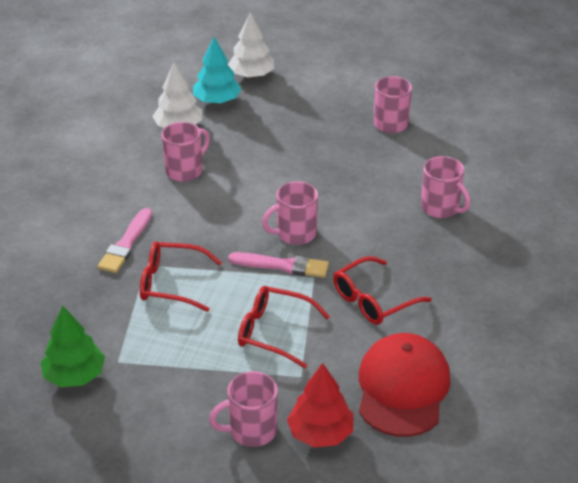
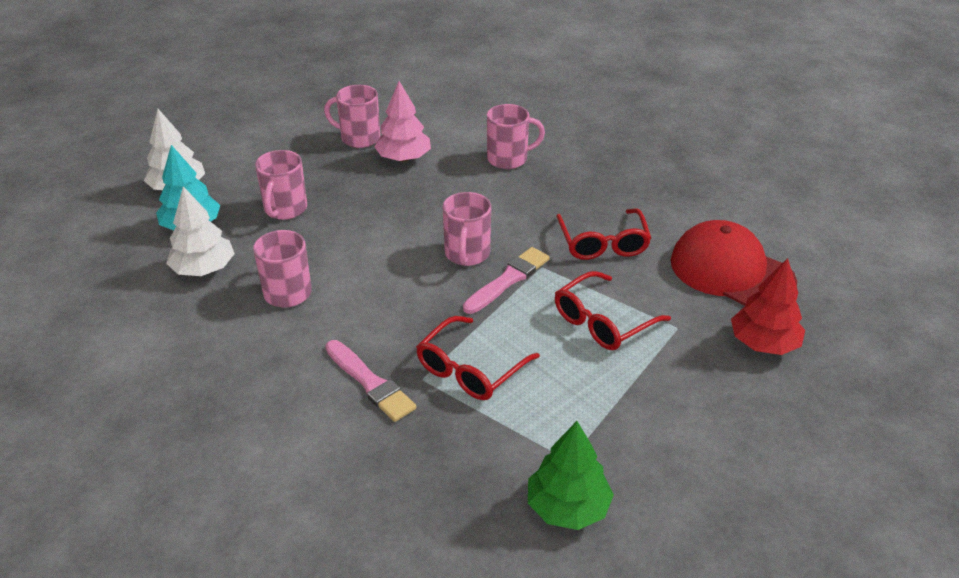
camera: 60 degrees left, 0 degrees up
(251, 430) = (736, 389): pink mug -> pink mug (285, 209)
(386, 155) = (403, 158): none -> pink tree

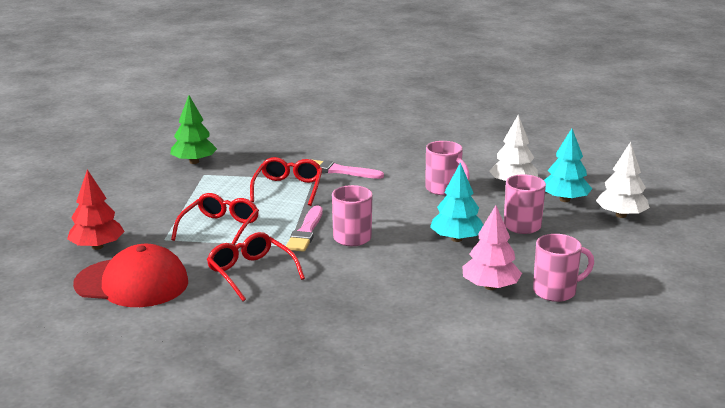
camera: 150 degrees right, 15 degrees down
(367, 215) = (456, 239): none -> turquoise tree
(508, 159) = (395, 316): pink mug -> none

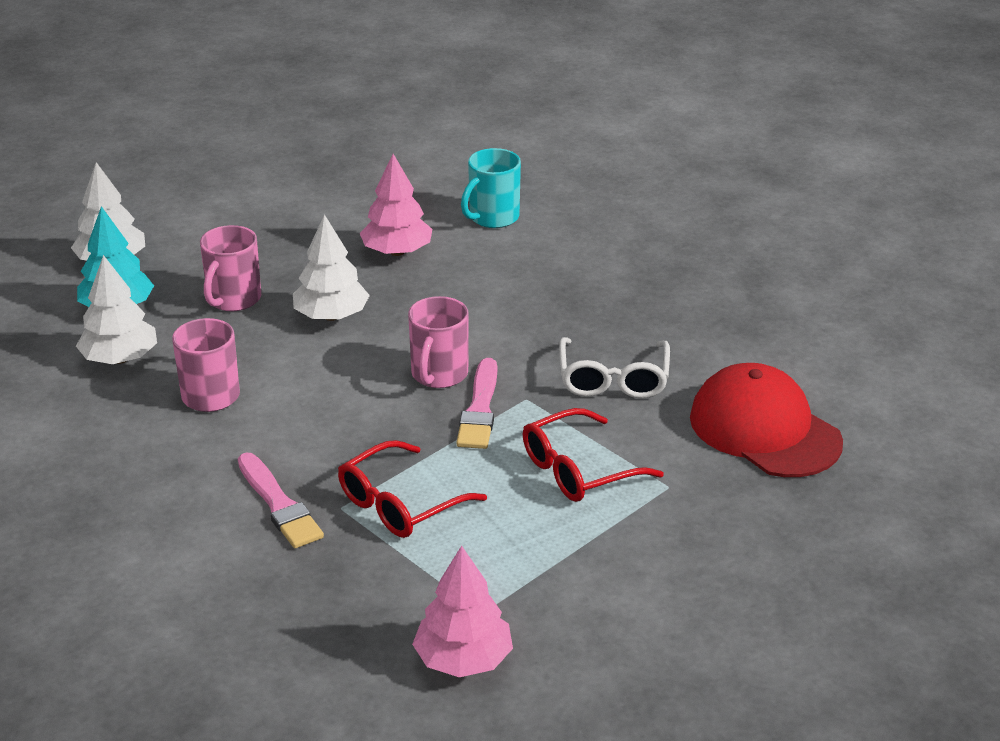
camera: 140 degrees left, 10 degrees up
(97, 246) = (769, 516): red tree -> none
(194, 162) = (463, 660): green tree -> pink tree
(251, 273) = (613, 379): red glasses -> white glasses
(306, 232) = (480, 409): pink brush -> pink brush turned 135 degrees clockwise
(456, 239) = (331, 316): turquoise tree -> white tree
(475, 338) = (492, 217): none -> turquoise mug
(556, 291) = (348, 221): pink mug -> none

